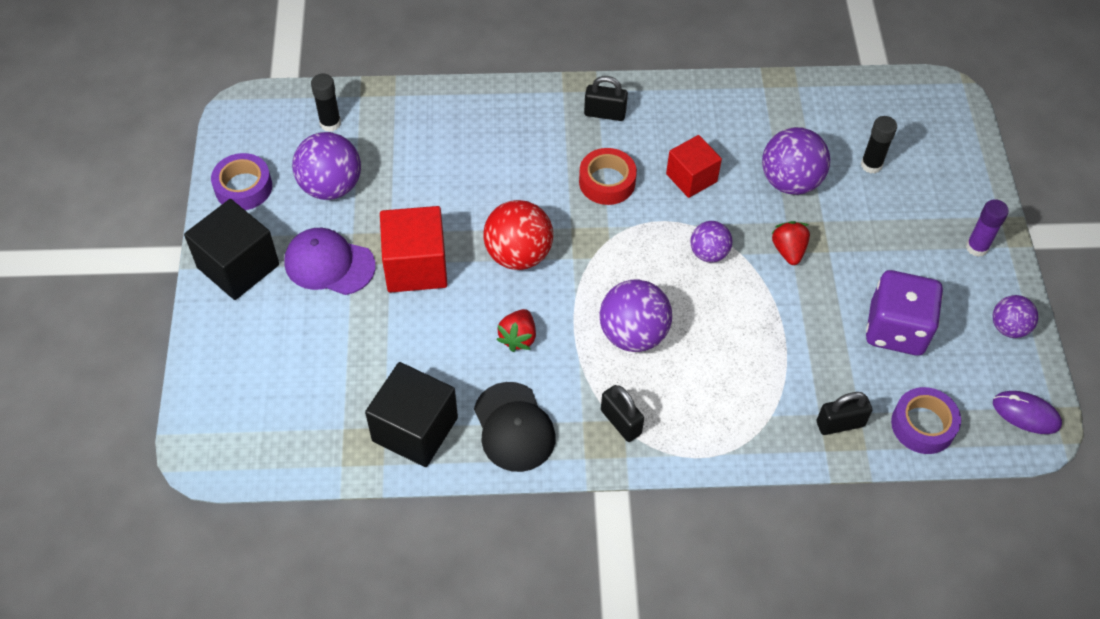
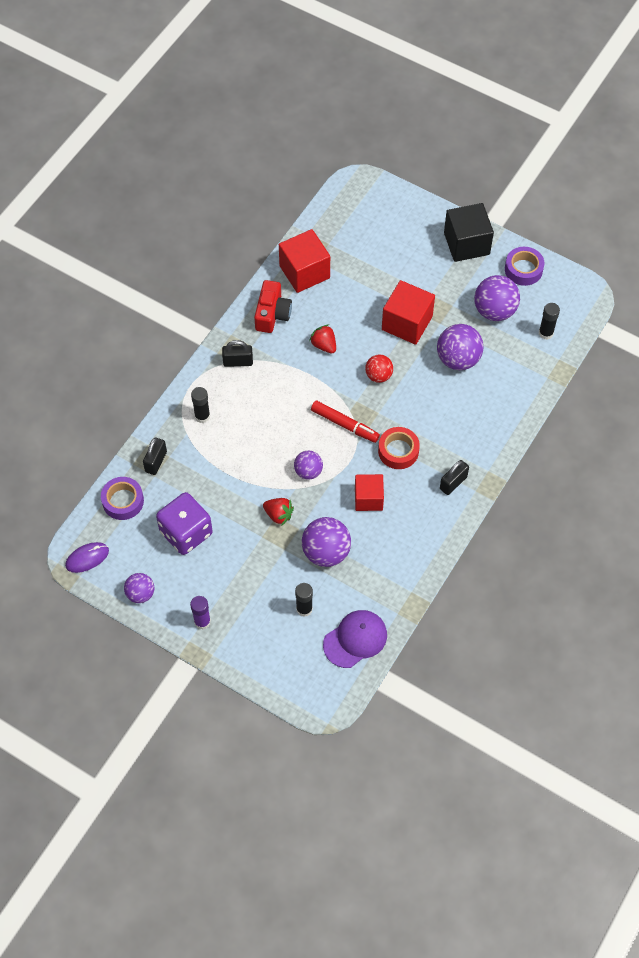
camera: 125 degrees right, 5 degrees up
(329, 264) = (438, 284): purple cap -> purple cap (355, 639)
(415, 429) = (304, 272): black cube -> red cube
(514, 427) = (272, 314): black cap -> red camera
(518, 254) = (378, 375): red ball -> red ball, size x0.60
(615, 252) = (345, 424): none -> red marker
(633, 334) = (284, 400): purple ball -> purple ball (458, 359)
(733, 412) = (202, 416): none -> black glue stick

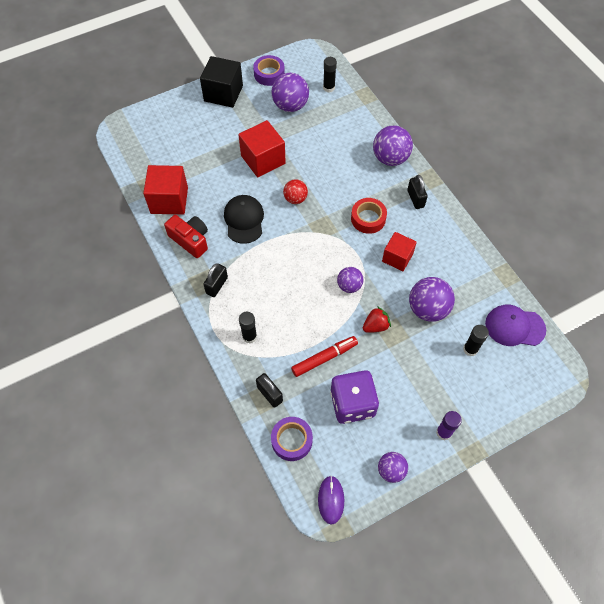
camera: 60 degrees left, 0 degrees up
(324, 345) = (244, 220): red strawberry -> black cap
(345, 424) = (323, 241): red marker -> red marker (324, 358)
(355, 639) = (514, 327): purple cap -> purple cap turned 75 degrees counterclockwise
(458, 359) = (315, 145): purple ball -> purple ball (390, 158)

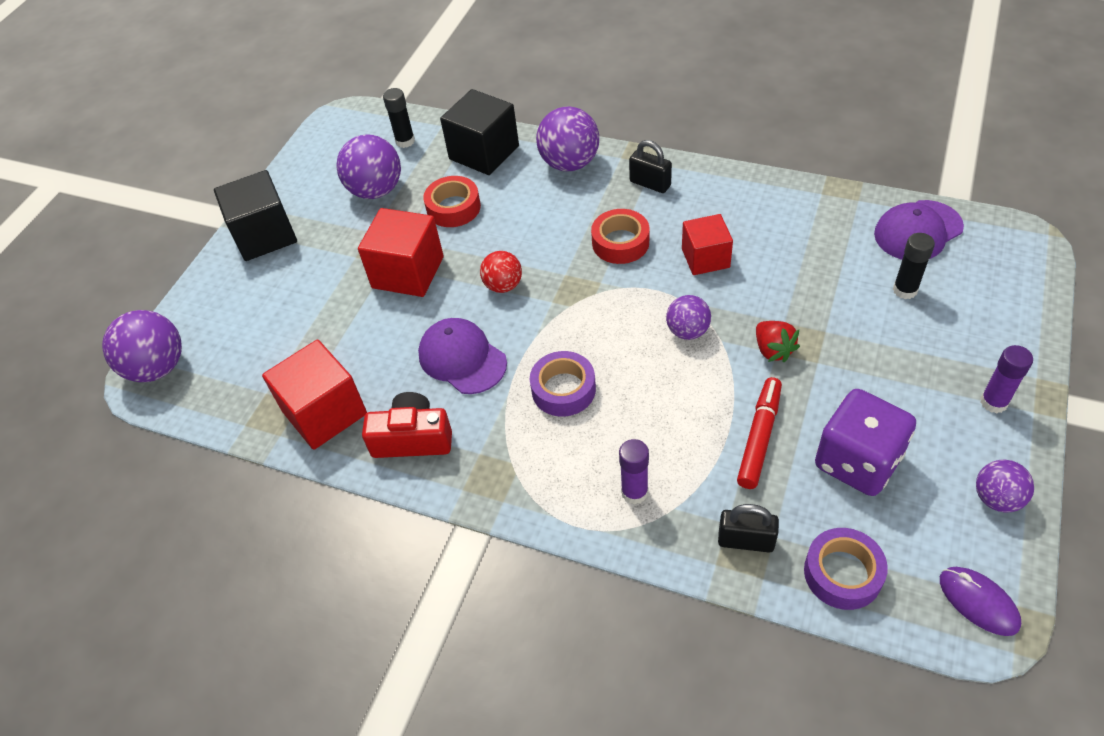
camera: 35 degrees left, 10 degrees down
(217, 285) = (515, 465): black padlock -> none
(244, 220) = (462, 358): black cap -> purple cap
(249, 336) = (634, 492): black glue stick -> purple glue stick
(269, 74) = (307, 175): purple tape -> purple tape (563, 389)
(314, 141) = (453, 208): none -> red tape
(357, 122) = (484, 152): none -> black cube
(376, 326) = (773, 350): red strawberry -> red strawberry turned 135 degrees clockwise
(428, 309) = (807, 285): purple ball -> purple ball (157, 367)

